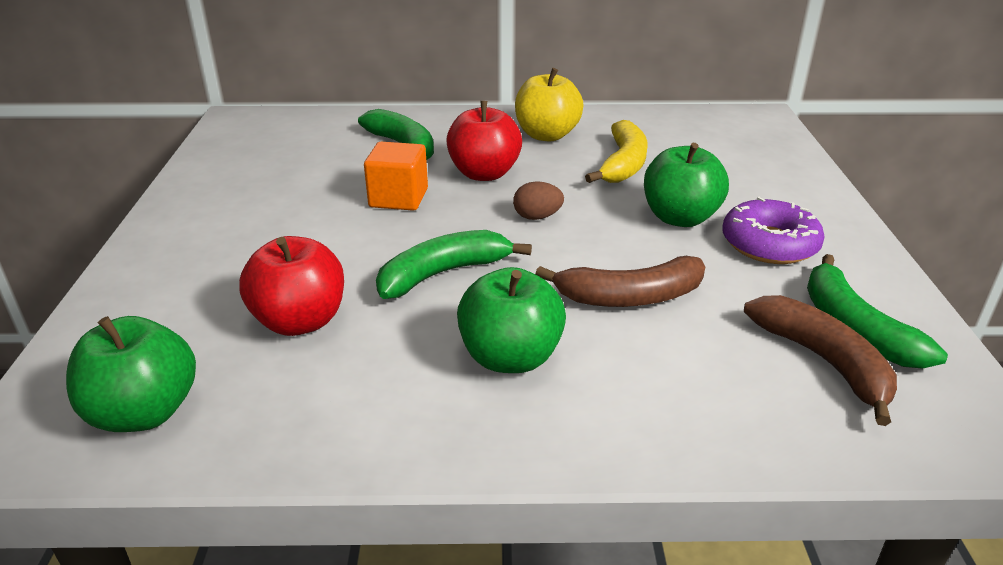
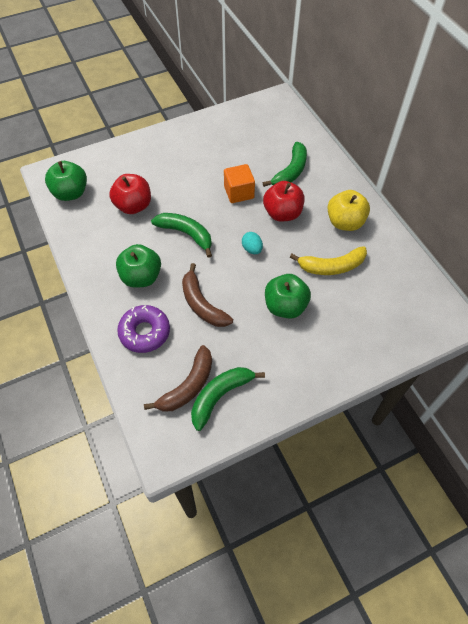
camera: 65 degrees right, 25 degrees up
(537, 217) = (252, 249): brown egg -> turquoise egg
(769, 244) = (280, 350): purple donut -> purple donut (144, 332)

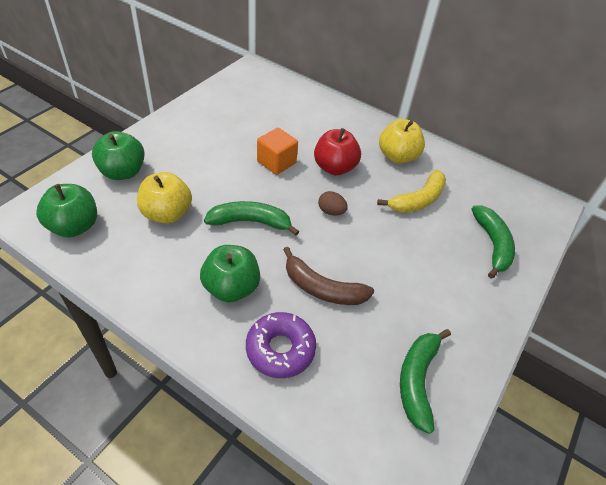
camera: 35 degrees left, 10 degrees down
(133, 206) = (167, 214): red apple -> yellow apple
(188, 386) = (375, 387): brown banana -> none
(252, 249) = (331, 211): turquoise egg -> brown egg
(285, 306) = (406, 254): green apple -> green apple (123, 172)
(290, 171) = (312, 128): green banana -> green banana (492, 244)

